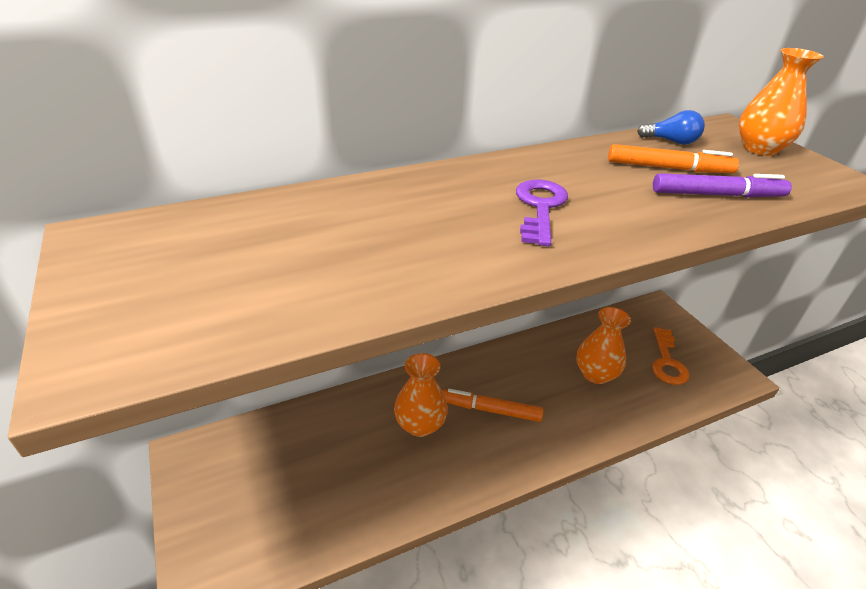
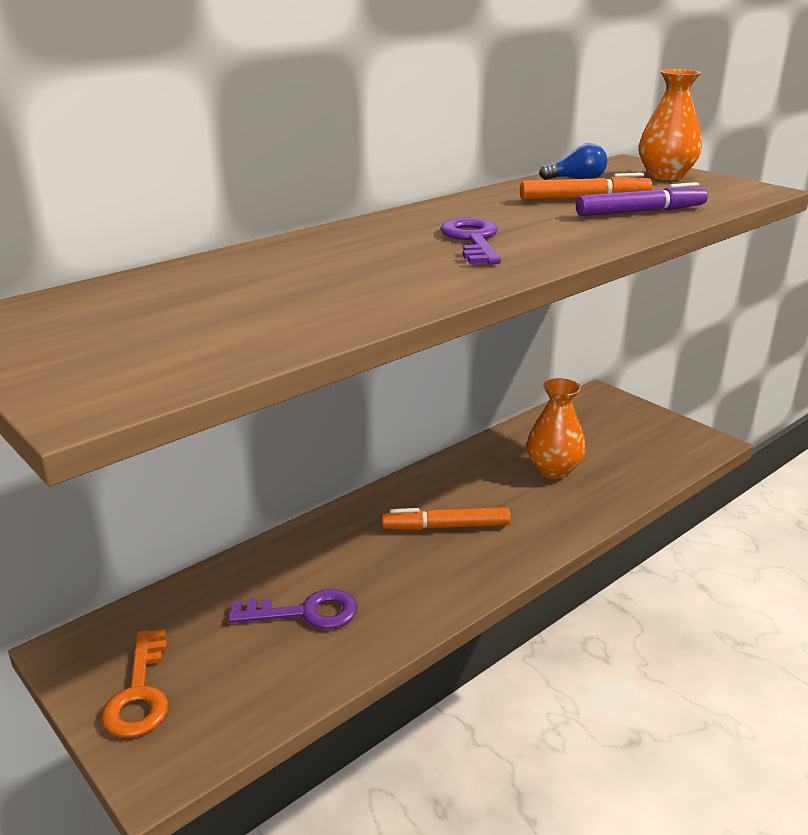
camera: 15 degrees left, 10 degrees down
(357, 466) = (305, 612): none -> purple key
(420, 424) = (367, 557): orange vase -> none
(667, 362) = (628, 444): orange key -> orange key (139, 693)

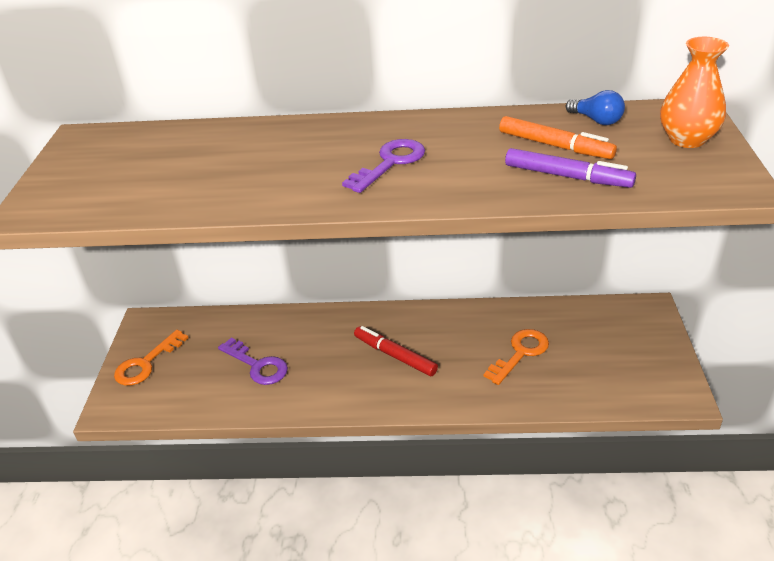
camera: 45 degrees right, 10 degrees up
(446, 526) = (395, 355): orange marker -> red marker
(553, 470) = (520, 353): orange vase -> orange key

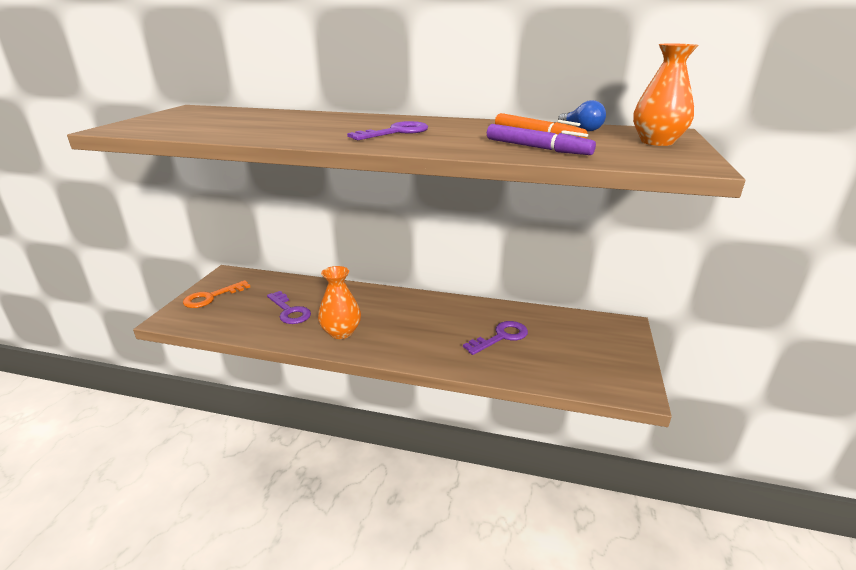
camera: 10 degrees right, 10 degrees down
(335, 384) = (341, 332): none -> orange vase
(395, 355) = (397, 322): red marker -> none
(520, 353) = (501, 337): orange key -> purple key

